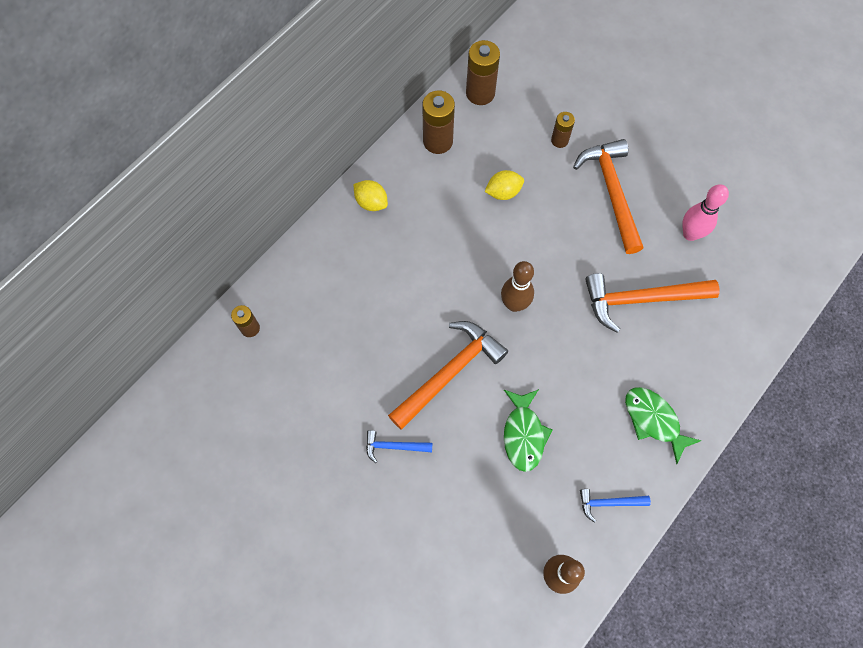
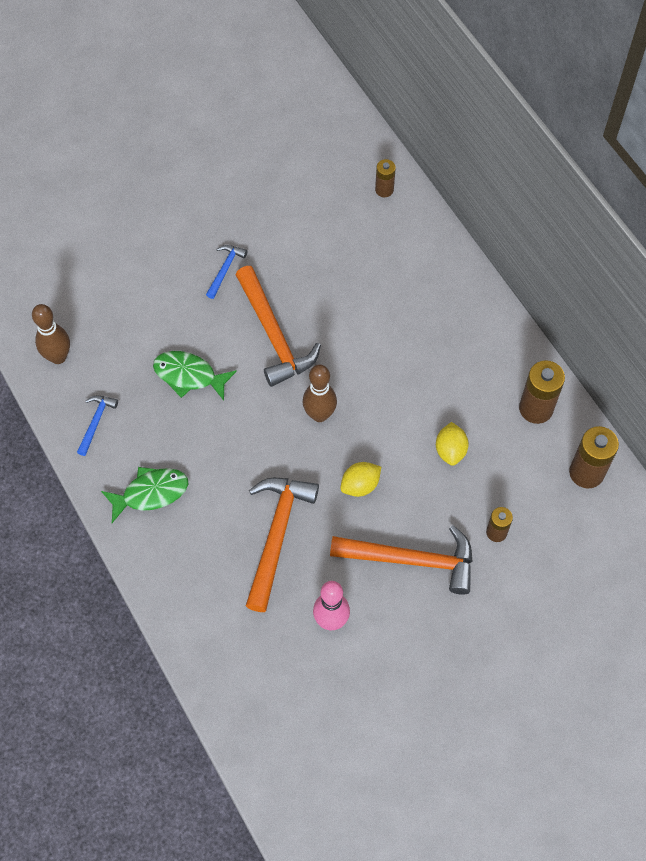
camera: 110 degrees right, 5 degrees down
(371, 202) = (482, 324): yellow lemon -> yellow lemon (360, 485)

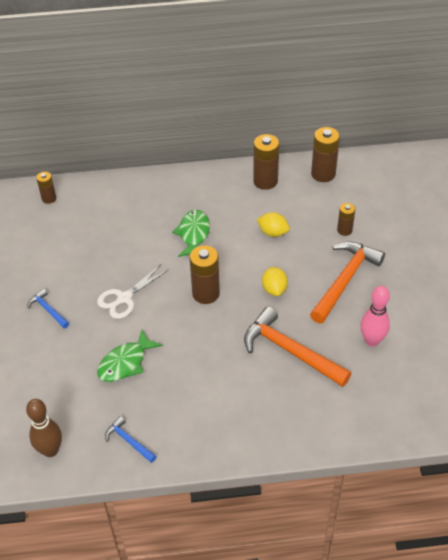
camera: 65 degrees left, 15 degrees down
(150, 493) = (214, 422): green fish -> green fish (194, 234)
(274, 335) = (124, 298): orange hammer -> white scissors
(319, 414) = (206, 293): brown bowling pin -> brown battery

